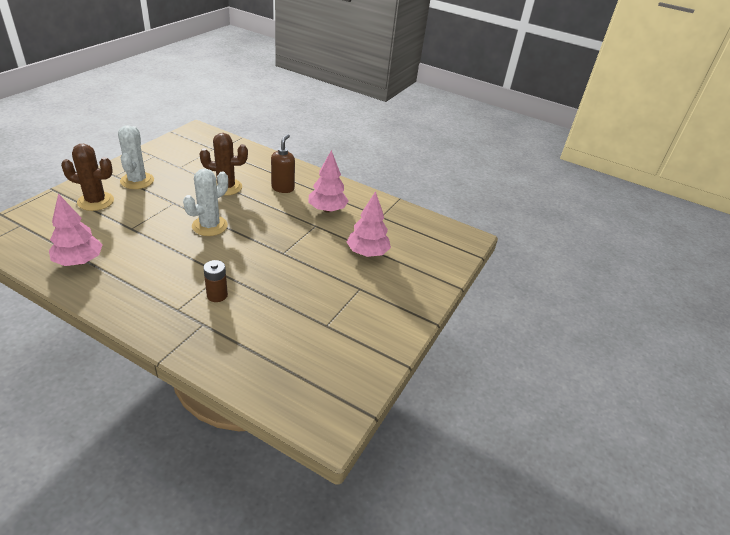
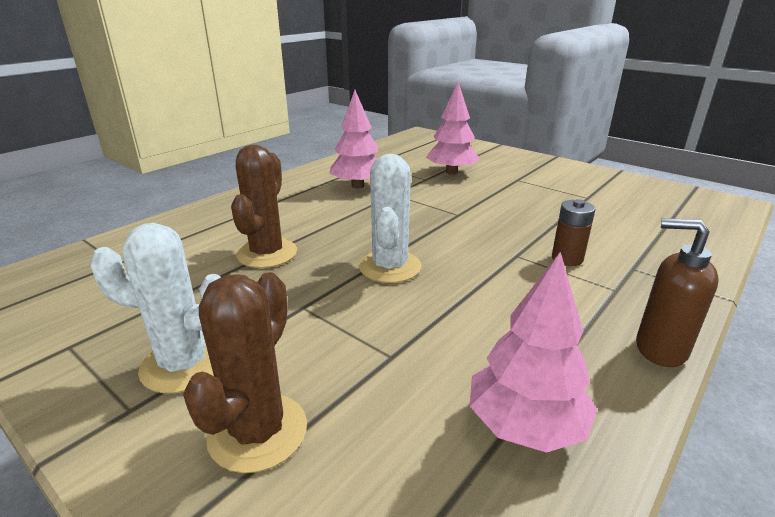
camera: 75 degrees left, 10 degrees down
(209, 226) = (390, 267): white cactus -> white cactus turned 45 degrees clockwise
(283, 188) = (291, 209): brown soap dispenser -> brown soap dispenser (659, 349)

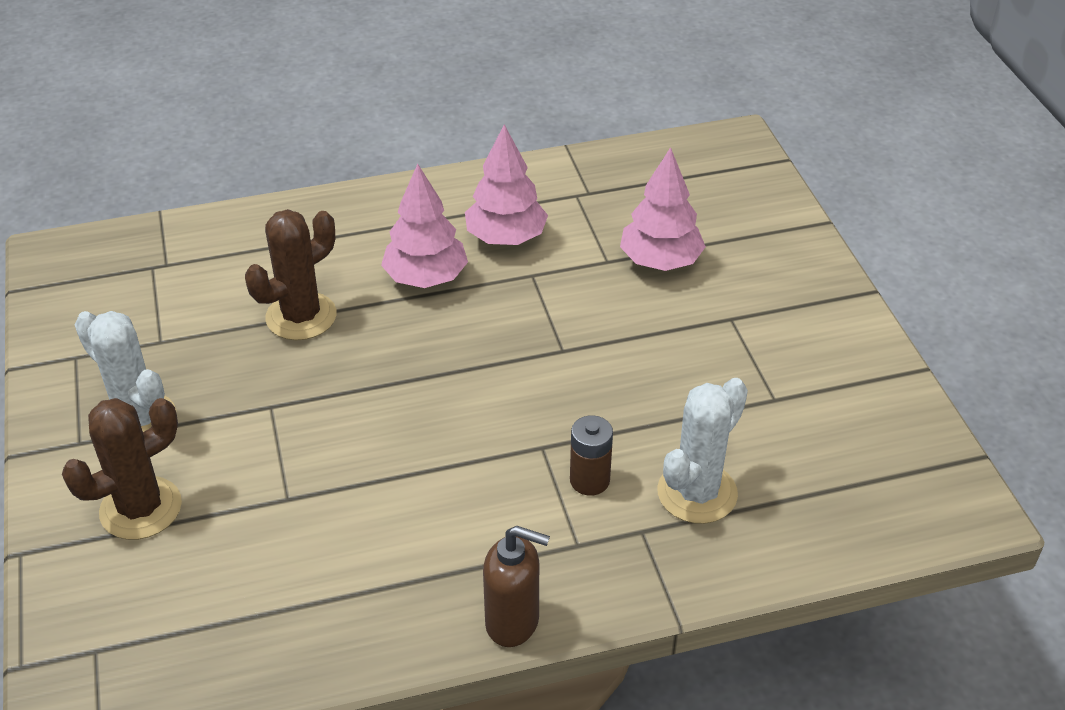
camera: 35 degrees right, 15 degrees up
(390, 267) = (395, 396): white cactus -> white cactus (697, 493)
(525, 426) = (313, 611): pink tree -> pink tree (426, 278)
(659, 349) = (513, 622): brown soap dispenser -> brown soap dispenser turned 135 degrees clockwise

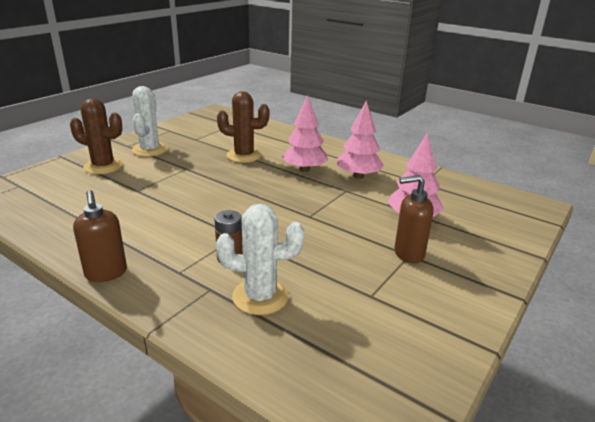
camera: 50 degrees right, 15 degrees down
(728, 318) = (408, 254): none -> brown soap dispenser

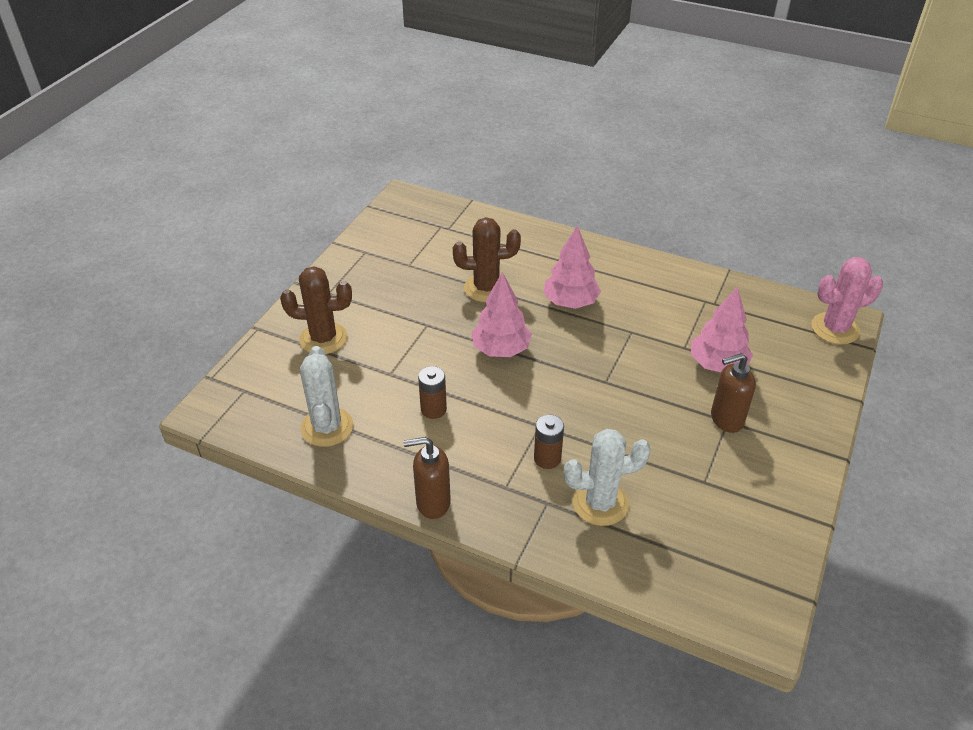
camera: 10 degrees left, 15 degrees up
(106, 273) = (432, 503): brown soap dispenser -> brown soap dispenser turned 120 degrees clockwise
(150, 150) = (362, 297): white cactus -> white cactus (327, 427)
(154, 214) = (433, 409): none -> brown battery
(358, 176) = (638, 304): pink tree -> pink tree (501, 349)
(526, 209) = (835, 329): none -> pink cactus

